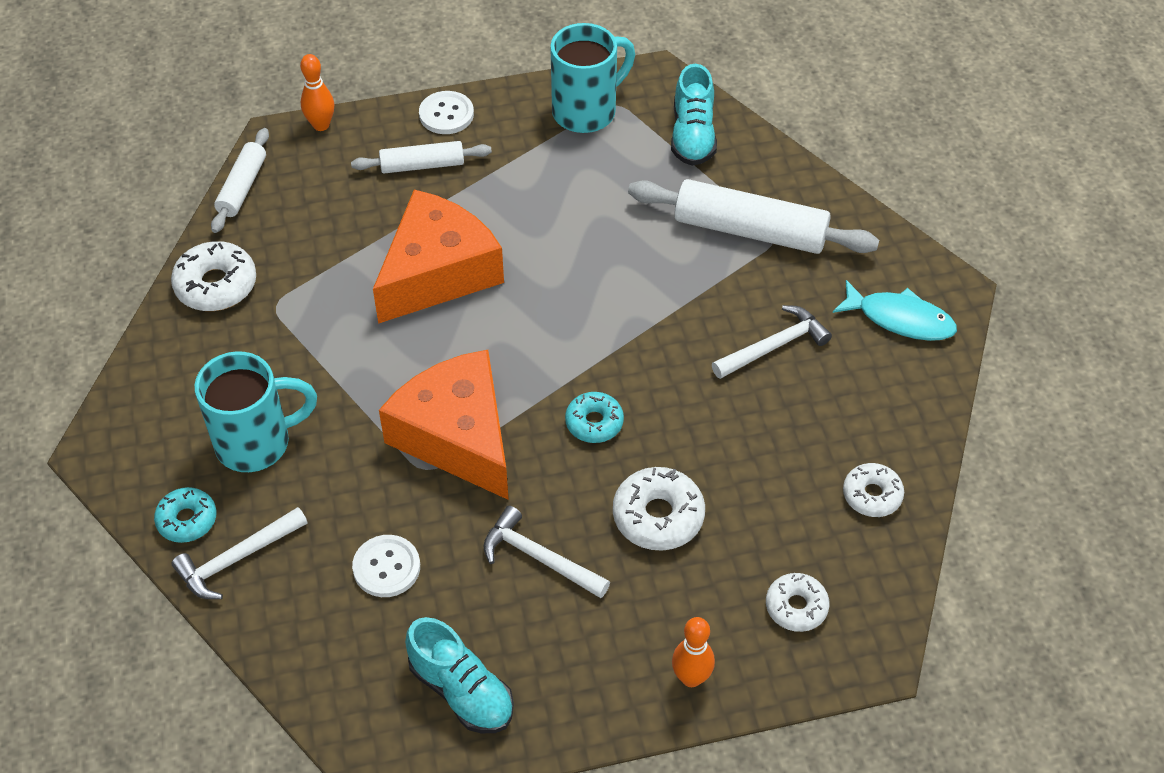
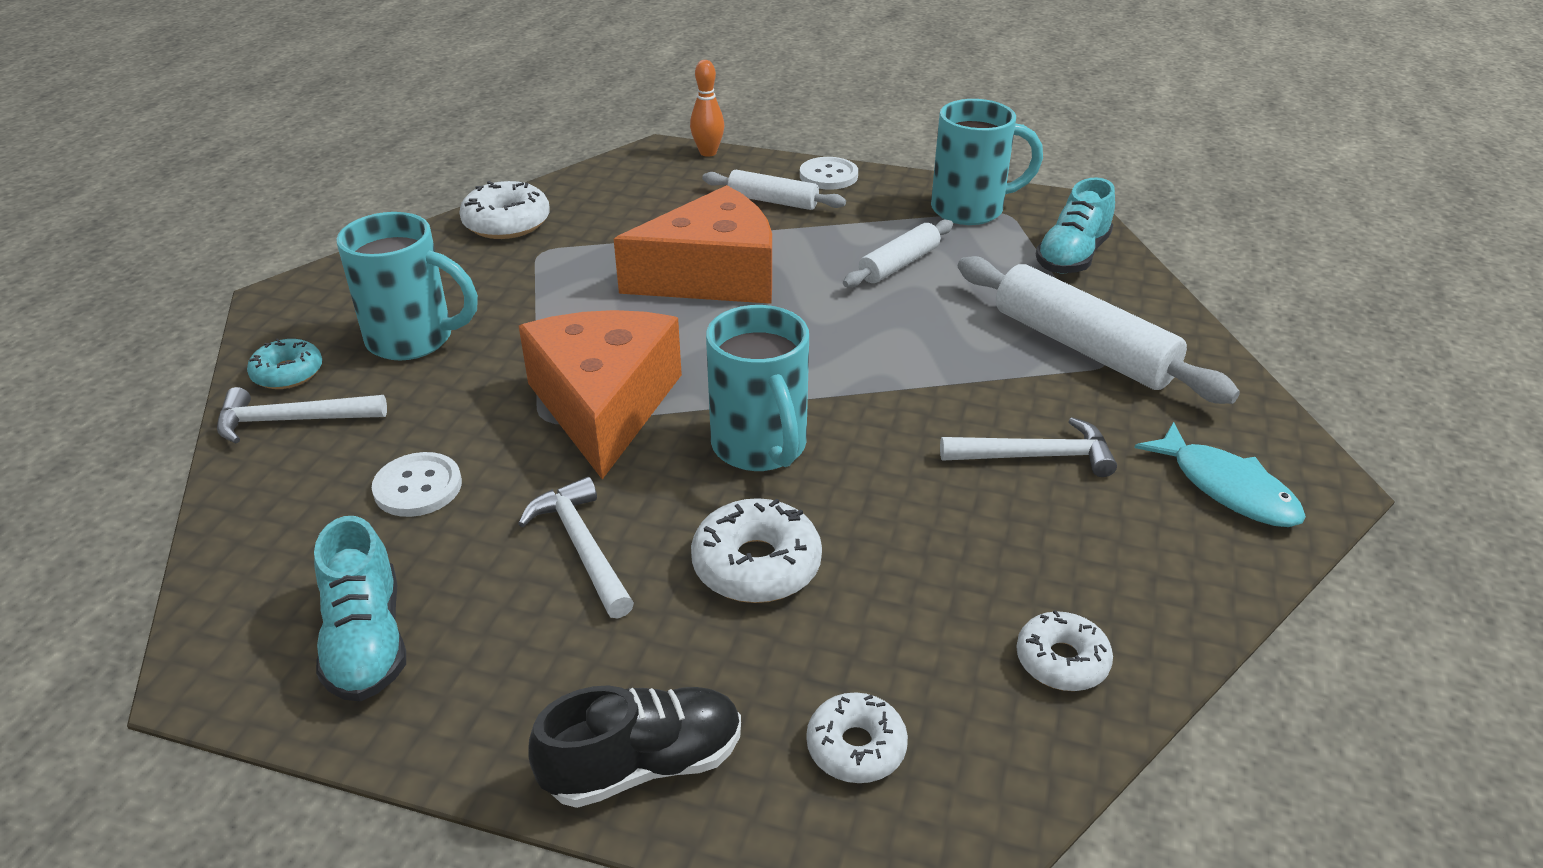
camera: 30 degrees right, 15 degrees down
(242, 187) = (599, 170): white rolling pin -> white rolling pin (899, 264)
(594, 423) = (760, 448): turquoise donut -> turquoise mug
(691, 678) = (644, 764): orange bowling pin -> black shoe

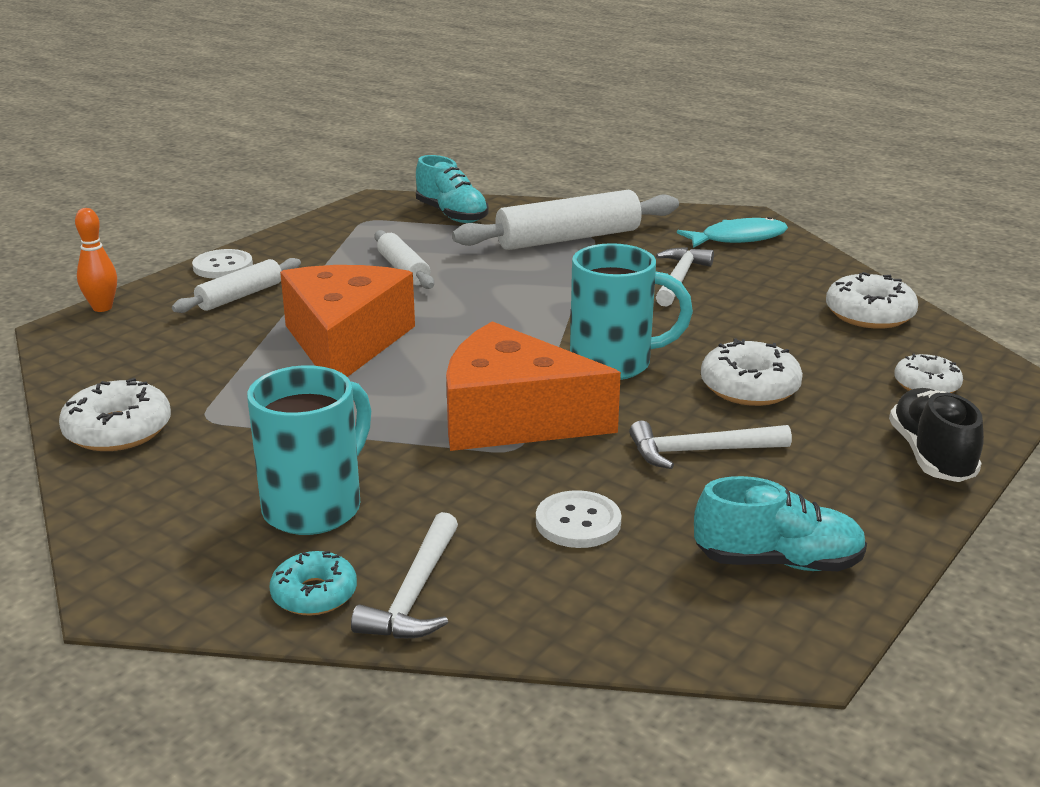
camera: 70 degrees left, 10 degrees down
(971, 209) = (347, 229): turquoise mug -> none
(1061, 661) = (869, 314): white donut -> white donut, size x1.51

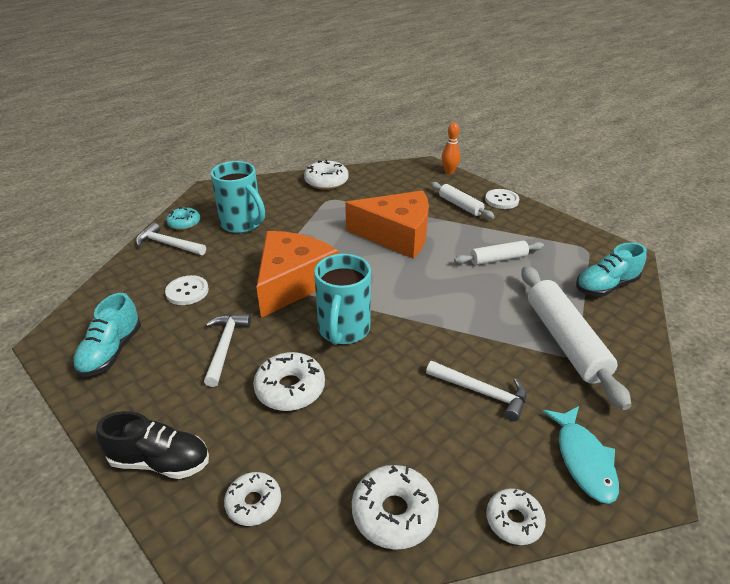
camera: 100 degrees right, 10 degrees up
(830, 266) = (514, 521): none -> white donut

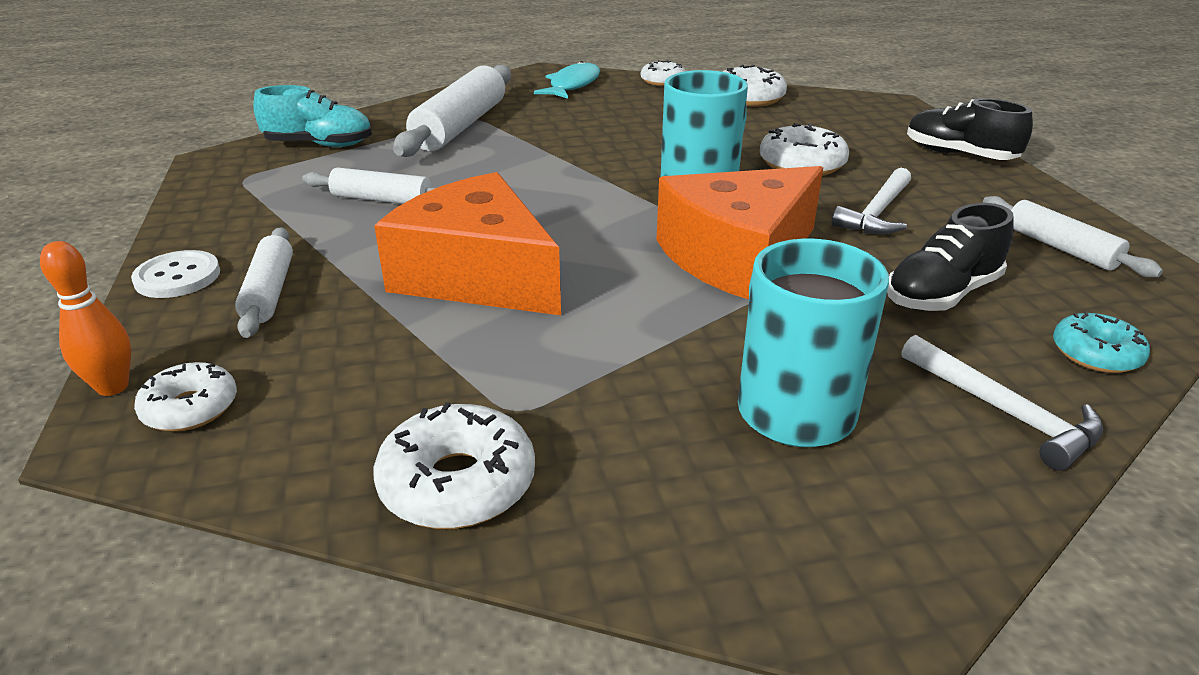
camera: 150 degrees left, 5 degrees down
(111, 351) = (1060, 248): turquoise shoe -> white rolling pin
(184, 223) = (966, 470): turquoise donut -> turquoise donut (1095, 354)
(187, 291) = (941, 294): white button -> black shoe
(254, 503) = (865, 122): white donut -> white donut (190, 408)
(481, 392) = (601, 121): white hammer -> none

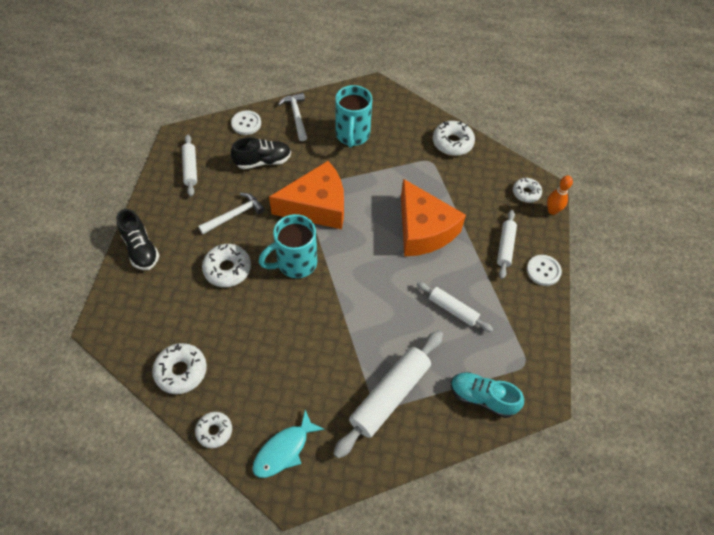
camera: 160 degrees left, 25 degrees up
(1095, 354) = (246, 123): turquoise donut -> white button

